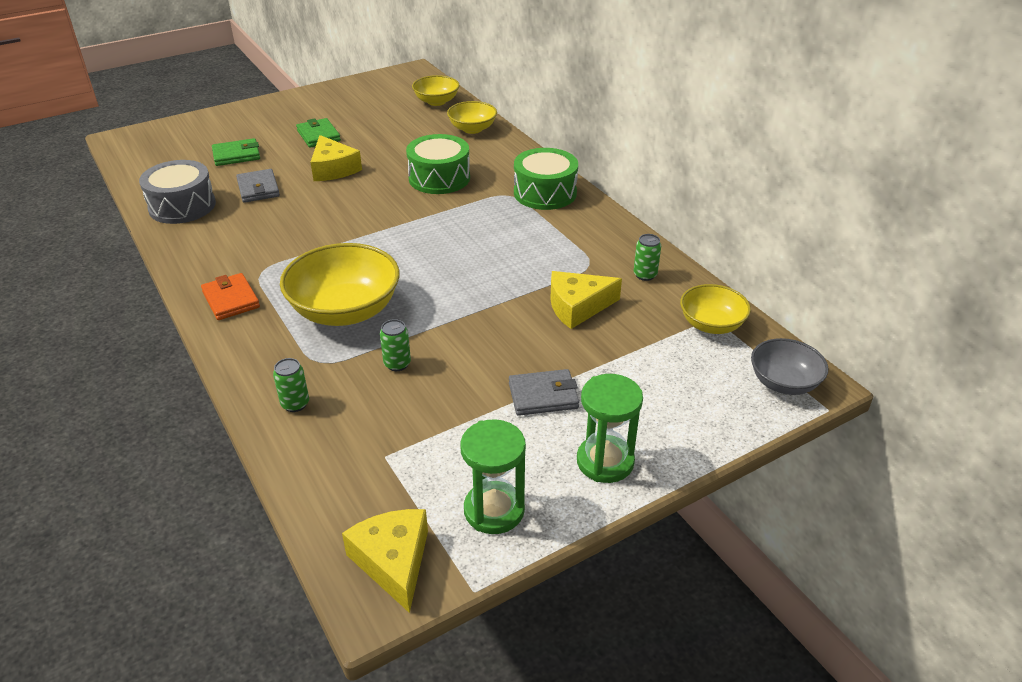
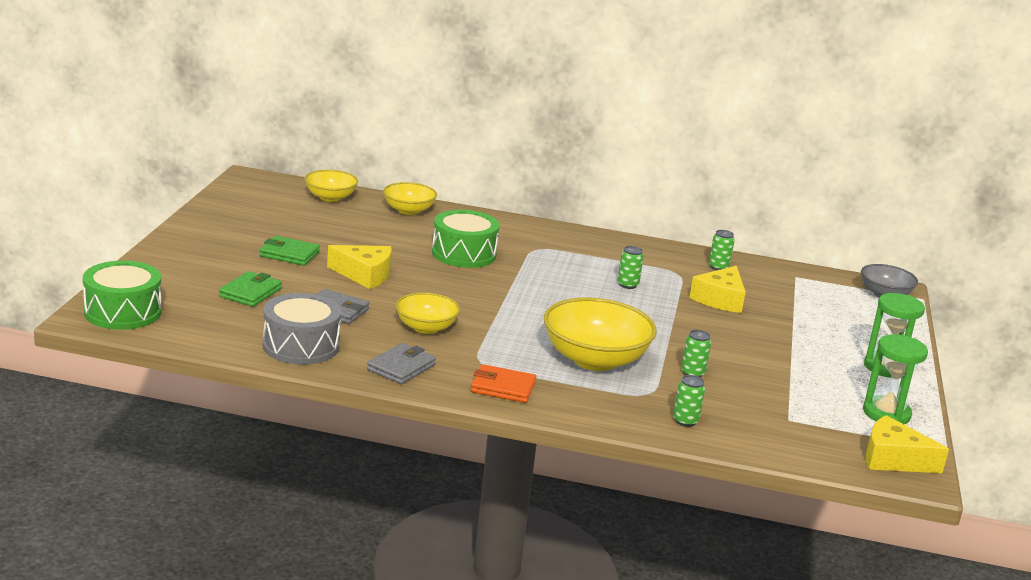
camera: 50 degrees left, 15 degrees down
(518, 257) = (627, 285): none -> green can
(543, 396) = (798, 352): grey wallet -> grey wallet (401, 367)
(545, 193) = (559, 239): green drum -> green drum (123, 312)
(711, 324) = (802, 280): yellow bowl -> yellow bowl (426, 328)

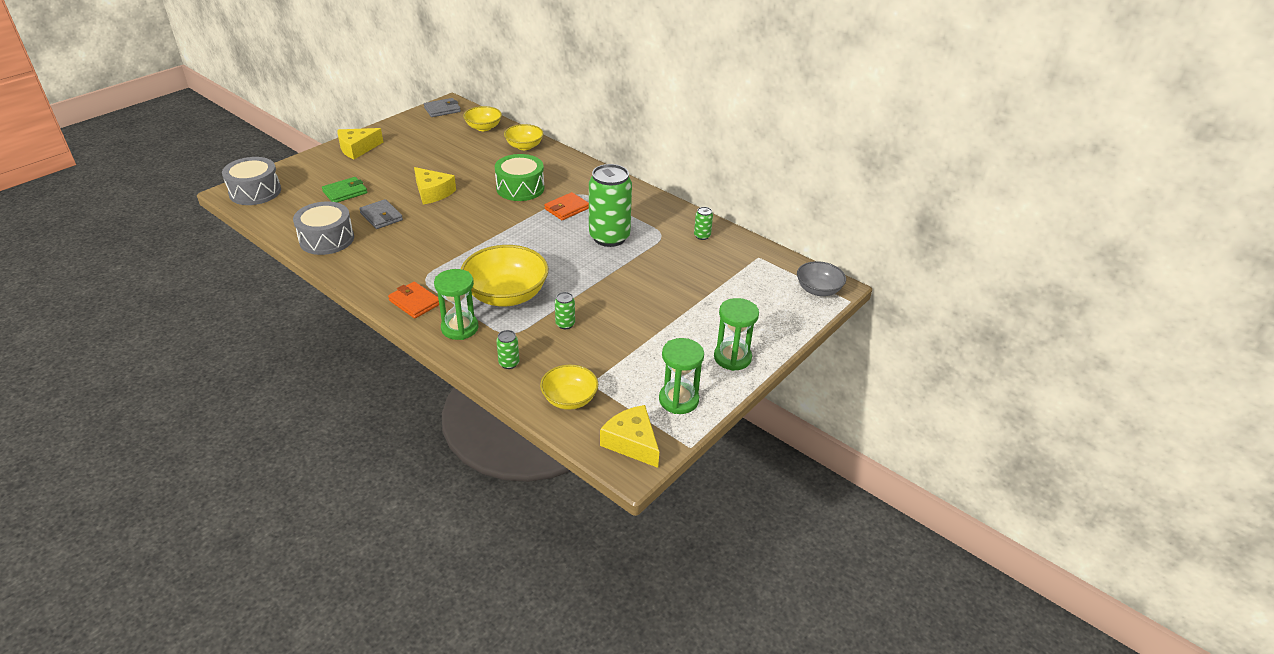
camera: 30 degrees right, 15 degrees up
(123, 312) = (255, 192): green drum -> grey drum
(289, 254) = (404, 167): green wallet -> none
(401, 367) = (368, 270): grey wallet -> grey wallet (442, 110)
(426, 328) = (422, 243): yellow bowl -> yellow bowl (569, 399)
(544, 265) = (567, 209): none -> orange wallet
(588, 401) = (459, 328): none -> green hourglass
(627, 285) = (609, 237): green can -> green can, size x2.41
(720, 299) = (667, 265): yellow cheese -> yellow cheese (357, 148)

